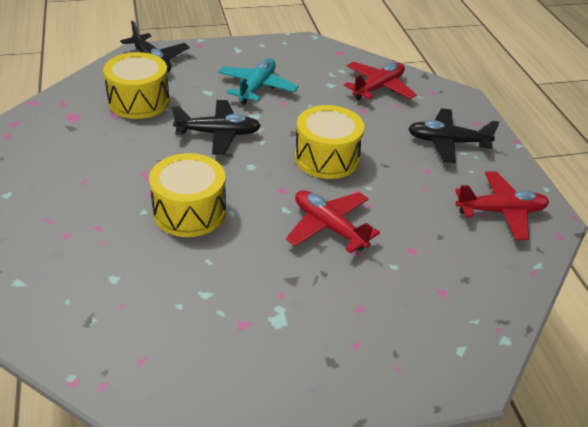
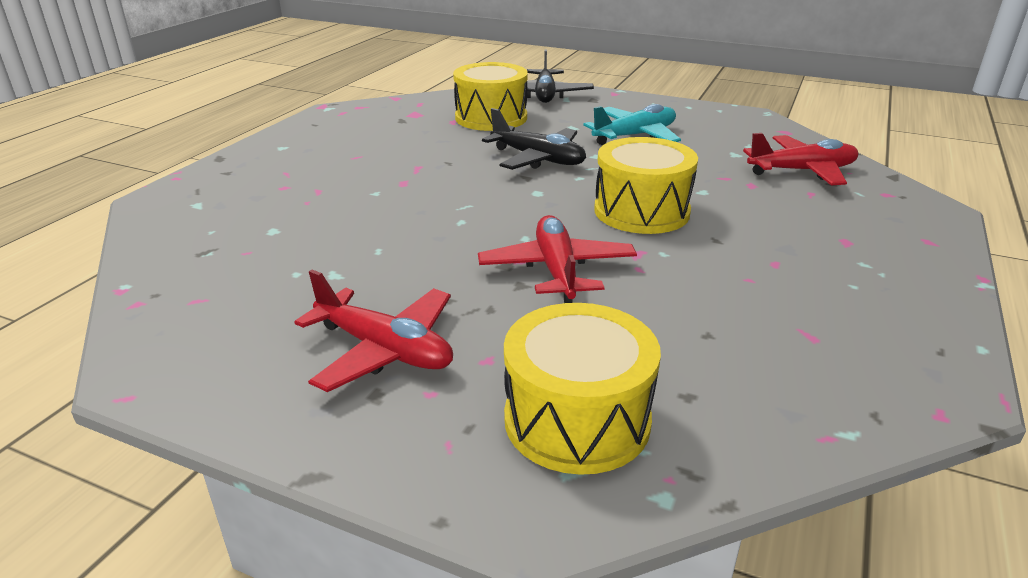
camera: 40 degrees right, 10 degrees down
(189, 211) = (418, 206): yellow drum -> yellow drum (577, 420)
(447, 142) = (848, 246): black plane -> none
(500, 212) = (852, 345): red plane -> red plane (384, 350)

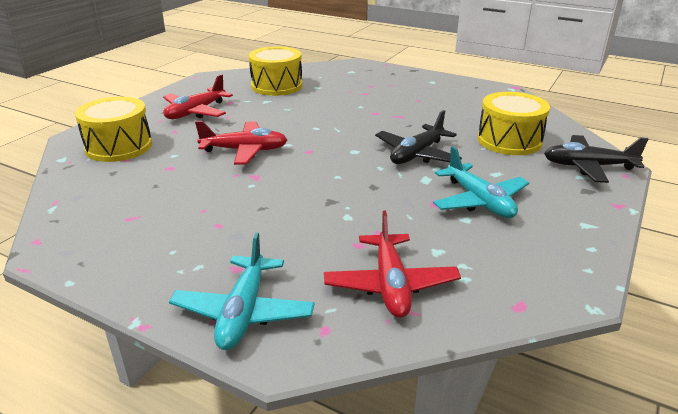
camera: 95 degrees right, 0 degrees up
(641, 211) = (315, 185): yellow drum -> yellow drum (277, 86)
(905, 229) = (243, 312): none -> turquoise plane

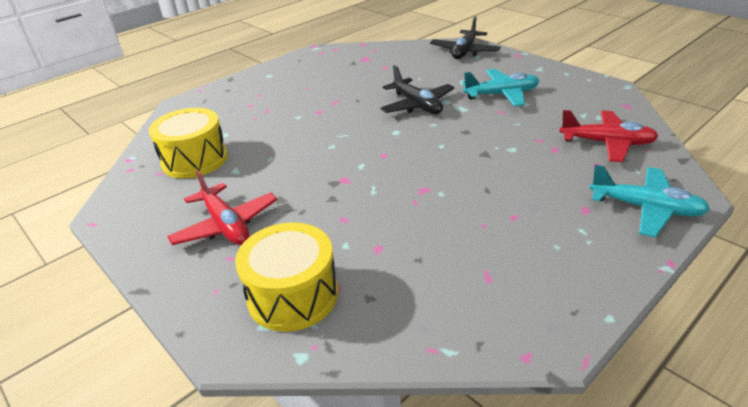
camera: 70 degrees left, 5 degrees up
(244, 150) = (361, 193): red plane -> none
(509, 141) = (412, 67): yellow drum -> none

